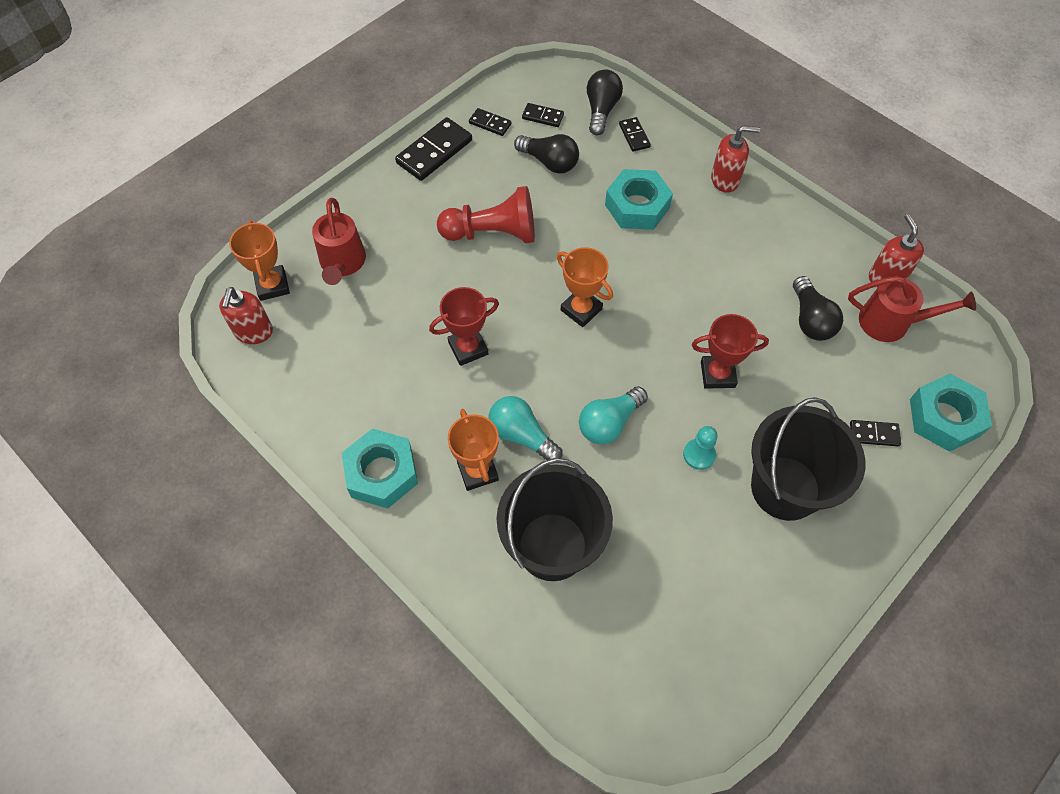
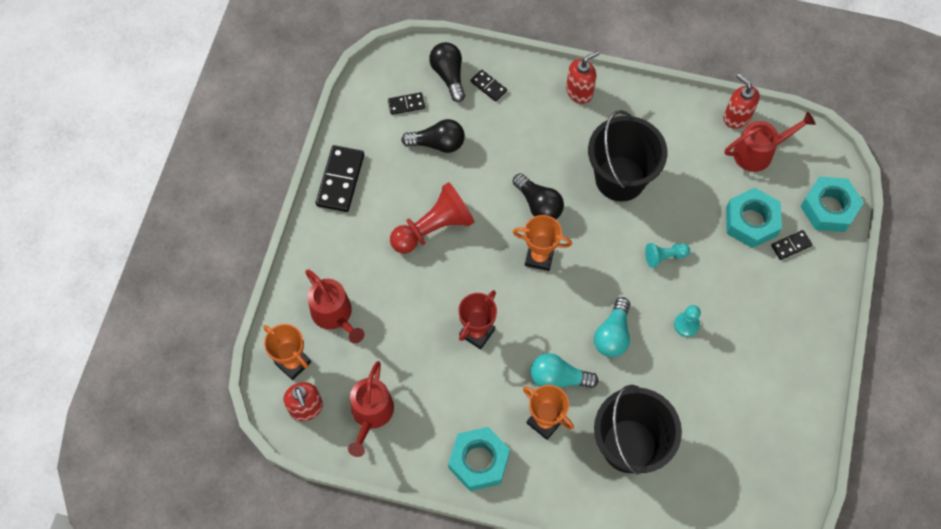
camera: 30 degrees left, 5 degrees up
(309, 370) = (371, 415): none -> red watering can
(490, 123) = (368, 132): black domino -> none
(637, 206) = (528, 148): turquoise nut -> turquoise nut (751, 221)
(717, 374) = (664, 257): red trophy -> turquoise pawn
(785, 488) = (755, 317): black bucket -> black bucket (620, 178)
(810, 319) = (703, 179): black light bulb -> black light bulb (538, 204)

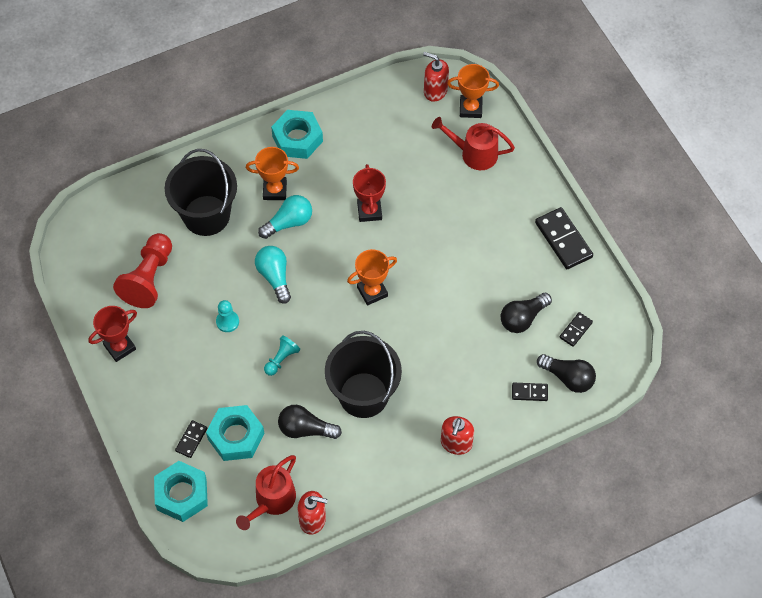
camera: 140 degrees right, 5 degrees down
(371, 415) = (391, 115): red watering can -> none
(433, 228) = (465, 256): red pawn -> red pawn (149, 278)
(538, 204) = (407, 329): black light bulb -> black light bulb (305, 429)
(800, 373) = (120, 347): none -> red trophy

